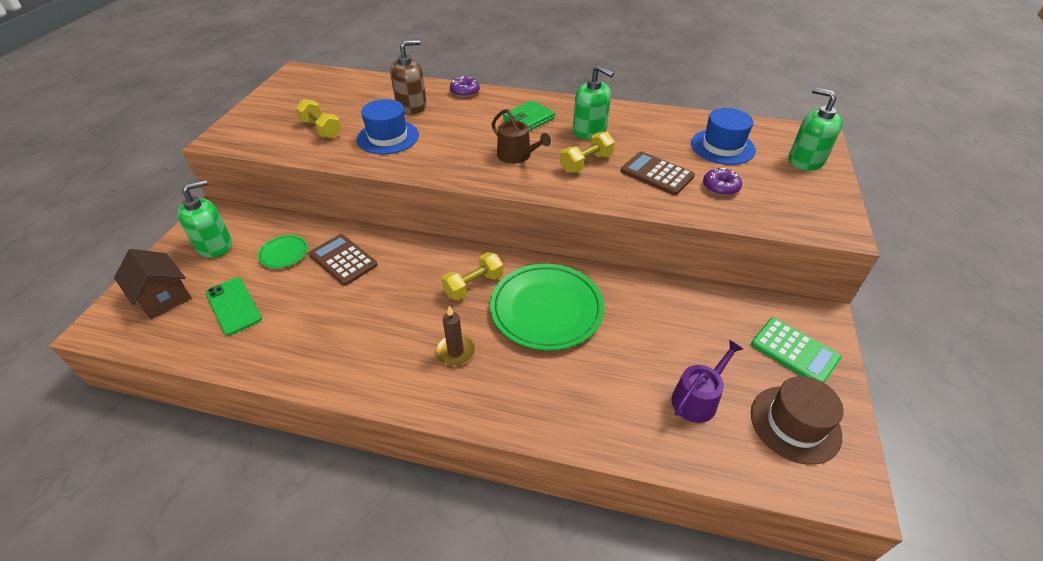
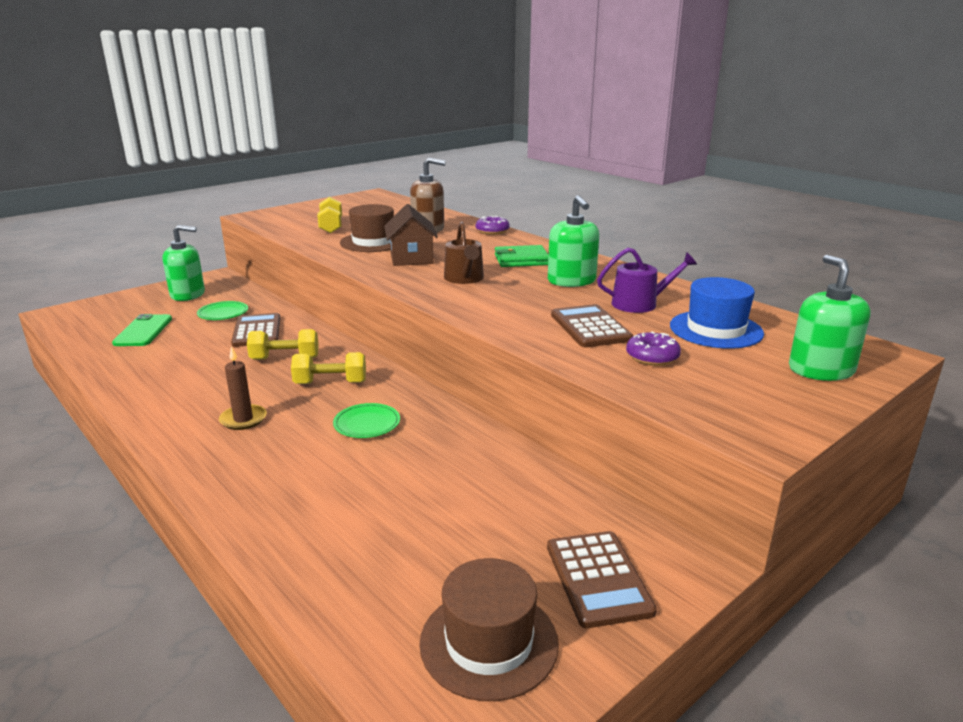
camera: 35 degrees right, 20 degrees down
(163, 297) = (113, 311): brown house -> brown house (411, 258)
(388, 137) = (373, 242): blue hat -> brown hat
(546, 309) = (367, 424): green plate -> green plate, size x0.47
(586, 163) = (525, 300): yellow dumbbell -> yellow dumbbell (285, 358)
(698, 398) = (408, 559): purple watering can -> purple watering can (640, 304)
(794, 351) = (598, 579): green calculator -> brown calculator

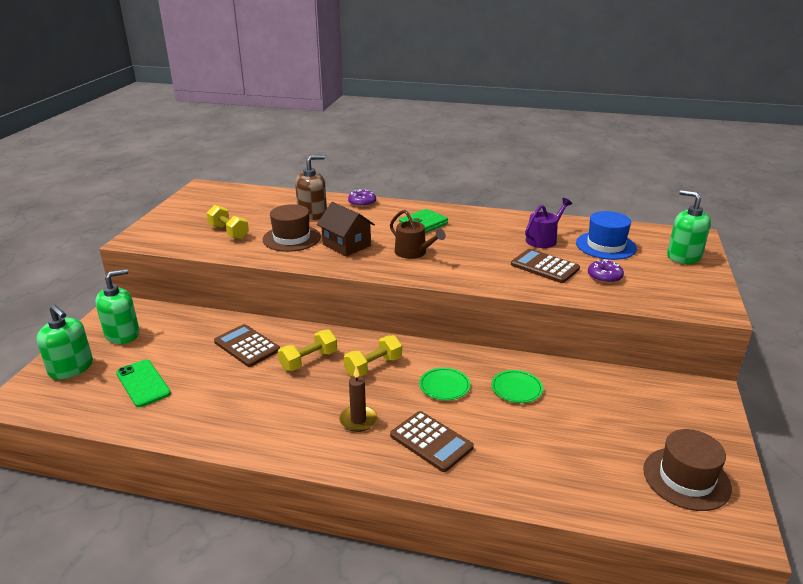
camera: 35 degrees left, 5 degrees up
(223, 313) = (189, 341): green plate -> green plate (516, 389)
(571, 281) = (480, 233): green soap dispenser -> green soap dispenser (71, 368)
(598, 579) = (684, 420): brown calculator -> brown calculator (431, 441)

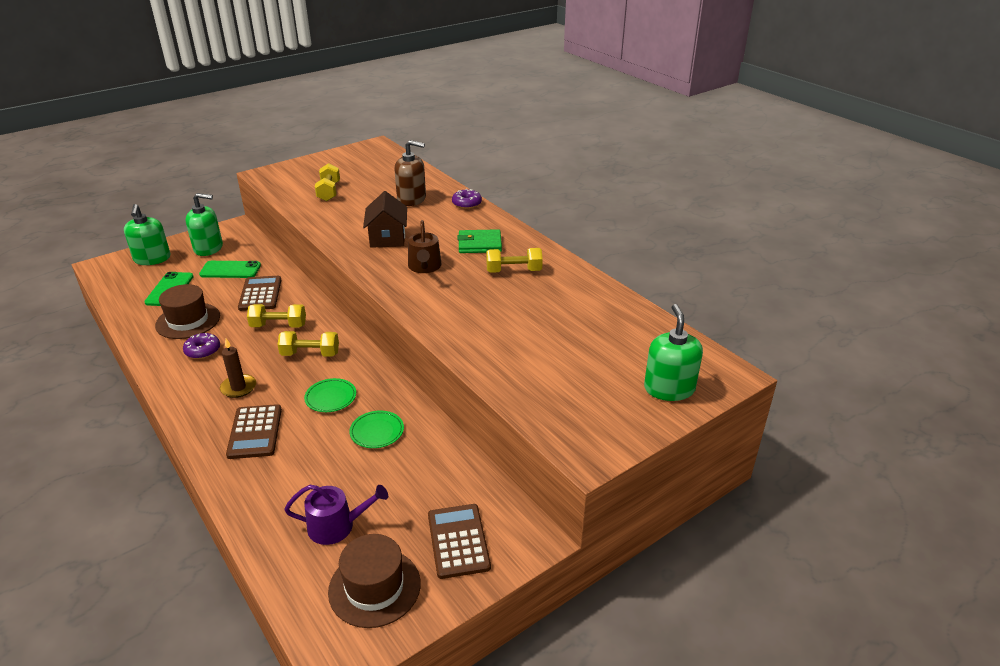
camera: 40 degrees right, 5 degrees up
(181, 341) = (230, 270): none -> green phone
(291, 238) = (360, 215): brown hat -> brown hat (188, 321)
(478, 231) = (514, 271): none -> yellow dumbbell
(543, 239) = (559, 305): purple watering can -> purple watering can (337, 526)
(544, 267) = (507, 331): brown calculator -> brown calculator (458, 541)
(604, 277) = (543, 367): purple donut -> purple donut (203, 351)
(605, 246) = (607, 339): blue hat -> none

